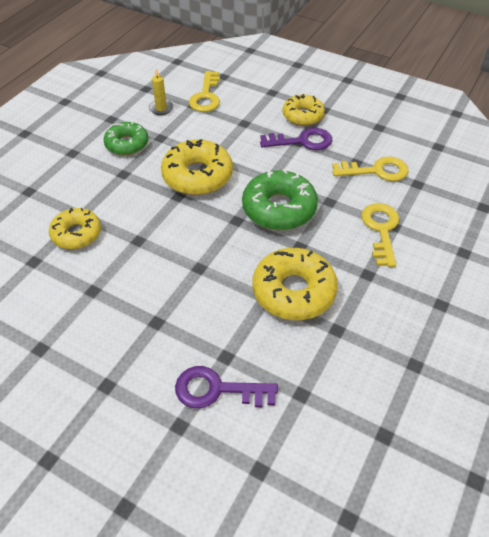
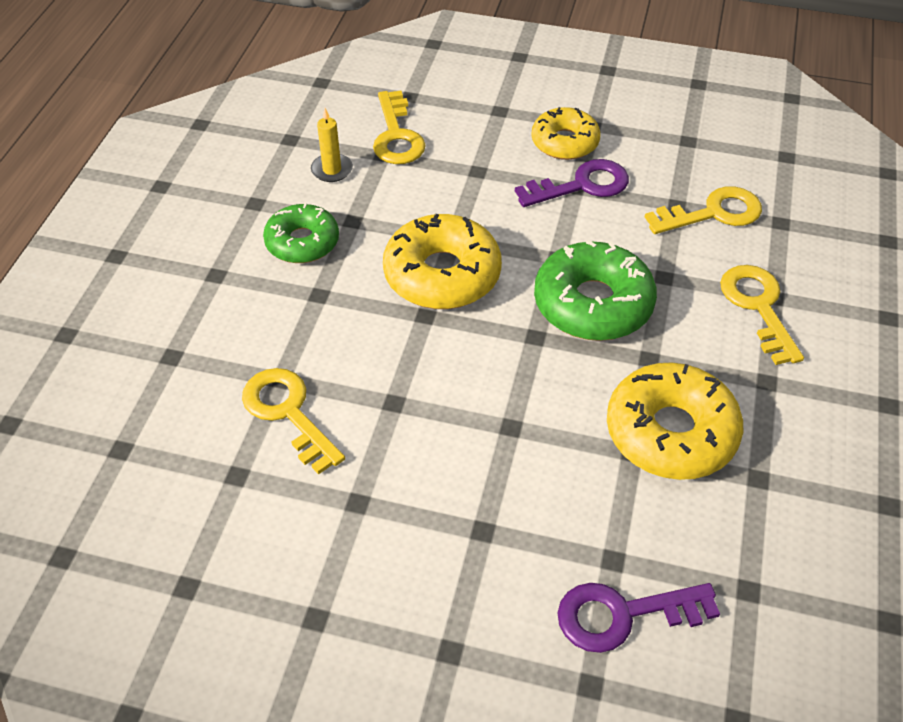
camera: 15 degrees left, 0 degrees up
(76, 234) = (288, 413): yellow donut -> yellow key

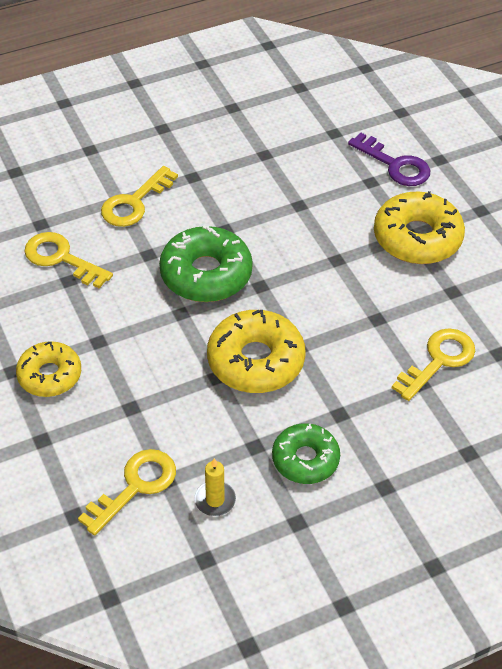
camera: 130 degrees left, 0 degrees up
(288, 413) = (438, 360): yellow key -> yellow key turned 150 degrees counterclockwise
(581, 185) = (93, 339): purple key -> none
(671, 432) = (270, 196): yellow donut -> yellow donut (417, 238)

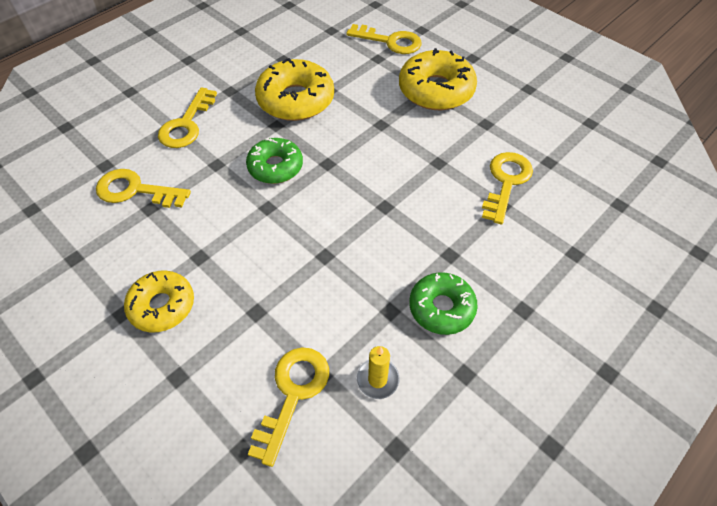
camera: 20 degrees left, 5 degrees up
(206, 274) = (275, 167): green donut -> green donut, size x0.65
(255, 361) = (353, 230): yellow donut -> yellow donut (296, 100)
(395, 165) = (390, 41): purple key -> yellow key

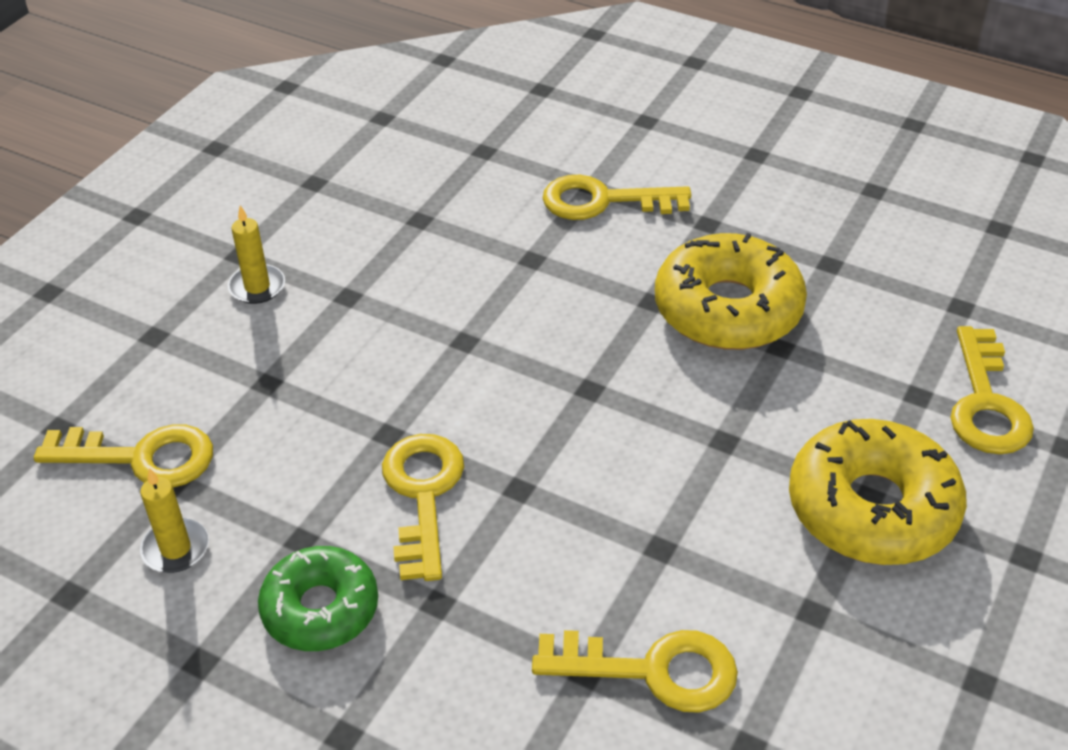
camera: 75 degrees right, 10 degrees down
(135, 190) = (447, 195): yellow key -> yellow key (423, 495)
(162, 306) = (257, 287): yellow donut -> yellow candle
(275, 167) = (554, 327): green donut -> none

